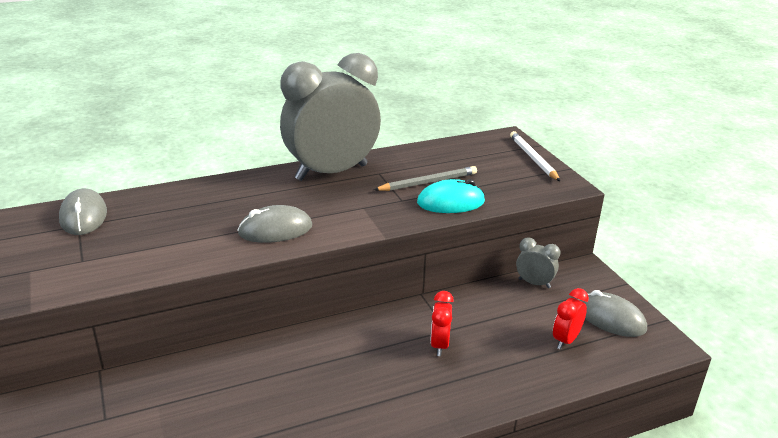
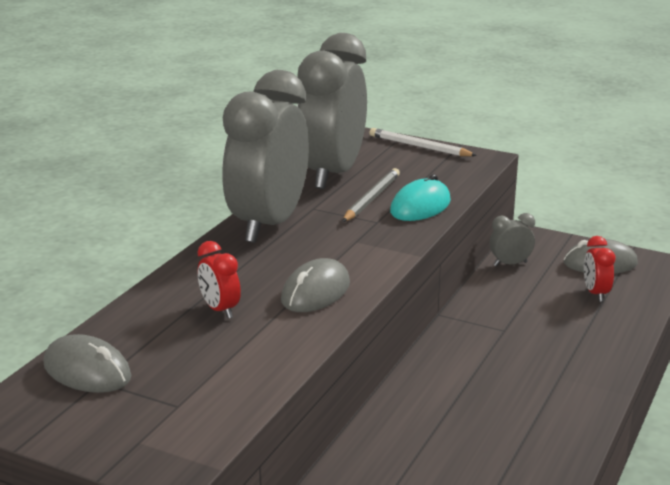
camera: 40 degrees left, 5 degrees down
(434, 155) = (332, 174): none -> grey clock
(439, 345) = (517, 343): red clock -> red clock (220, 310)

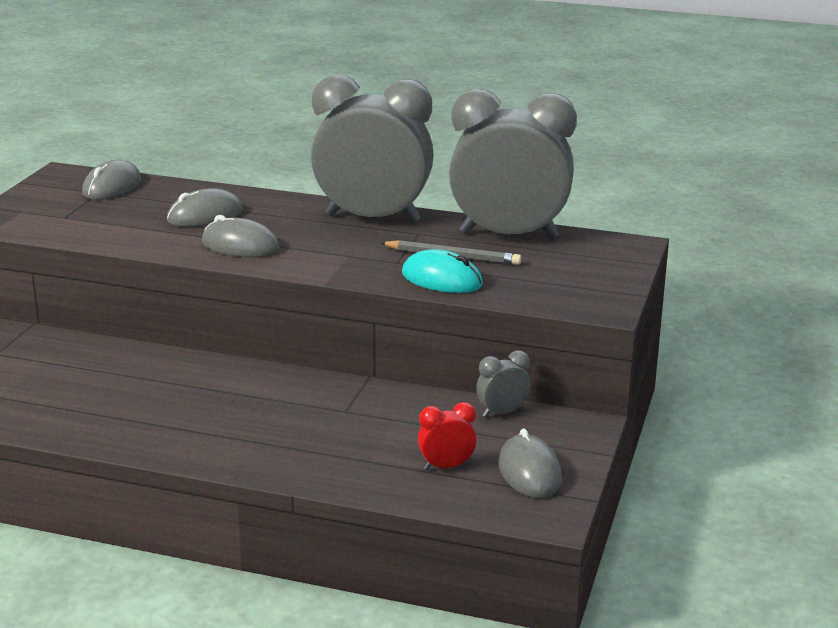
camera: 80 degrees right, 0 degrees up
(220, 310) = (205, 216): red clock -> grey mouse
(419, 146) = (618, 273): white pencil -> none
(510, 264) = (502, 413): grey clock -> grey clock turned 90 degrees counterclockwise

